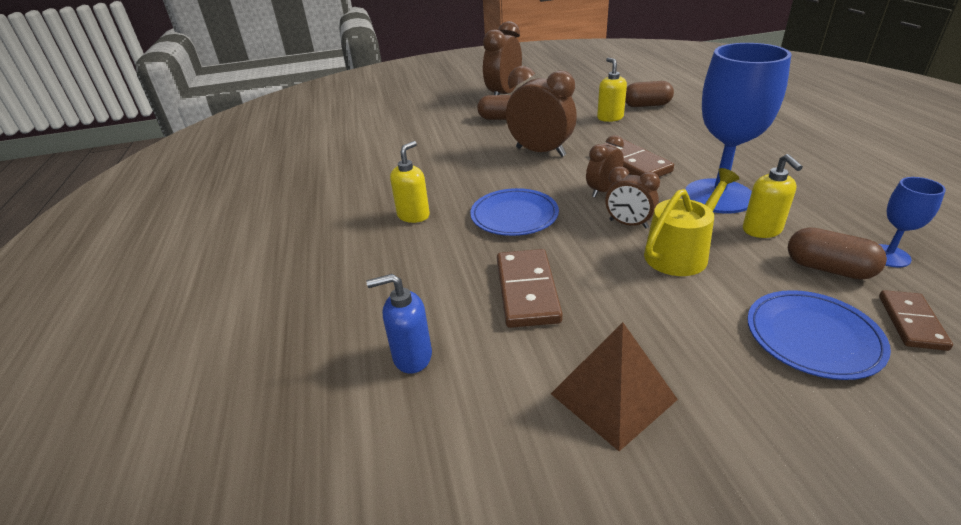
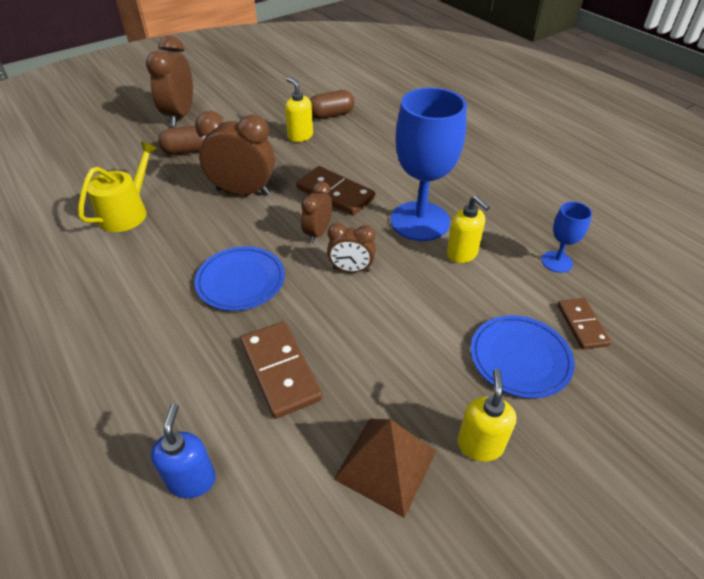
camera: 25 degrees left, 10 degrees up
(412, 357) = (192, 479): blue soap dispenser -> blue soap dispenser turned 120 degrees clockwise
(413, 215) = (133, 302): yellow soap dispenser -> yellow soap dispenser (480, 444)
(681, 253) = (403, 294): yellow watering can -> yellow watering can (127, 212)
(828, 269) = (518, 285): brown capsule -> none

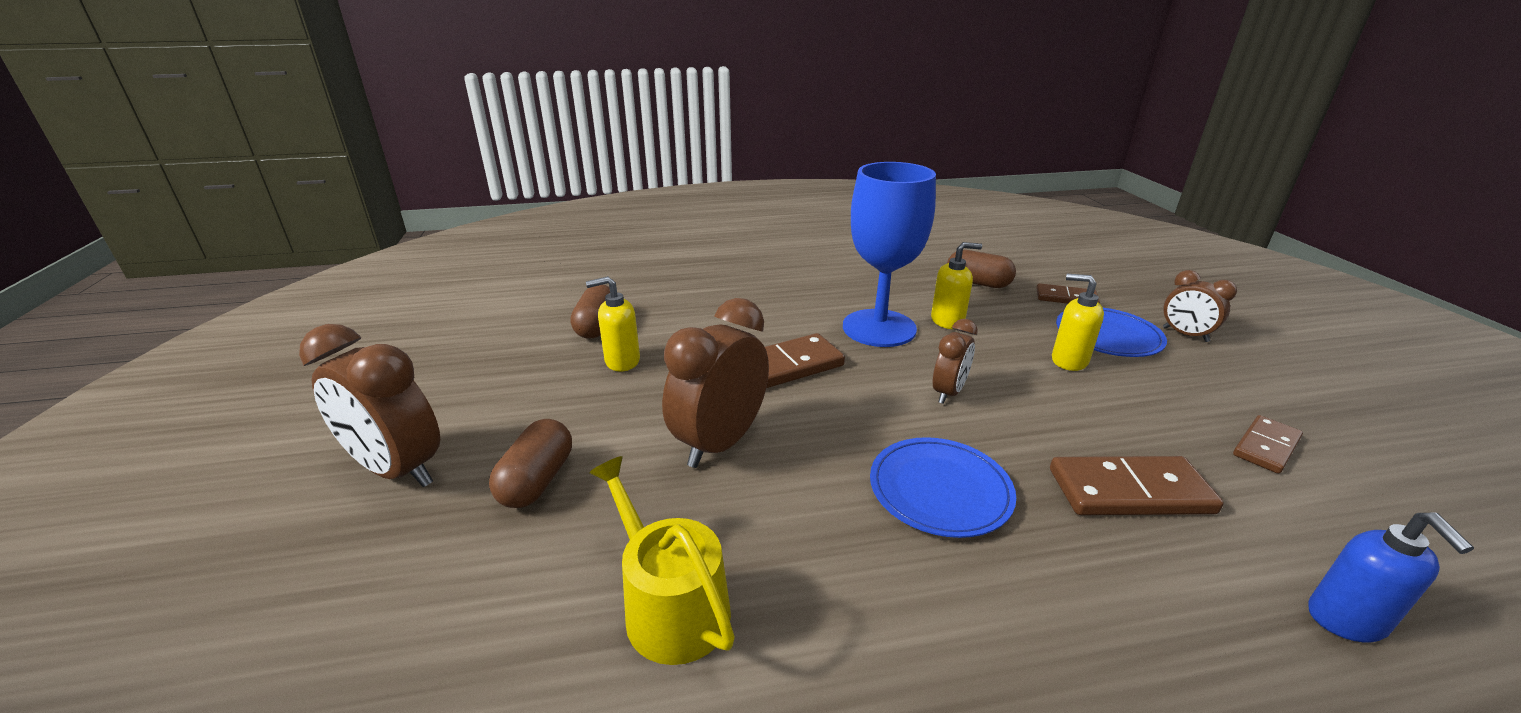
camera: 65 degrees left, 15 degrees down
(192, 479) = (1346, 620): blue soap dispenser -> blue soap dispenser turned 120 degrees counterclockwise
(318, 233) = (863, 399): brown clock -> brown clock (1185, 335)
(386, 465) = (1266, 447): brown pyramid -> brown domino
(480, 444) = (1223, 386): yellow soap dispenser -> yellow soap dispenser (1068, 361)
(556, 262) = (977, 283): blue goblet -> brown capsule

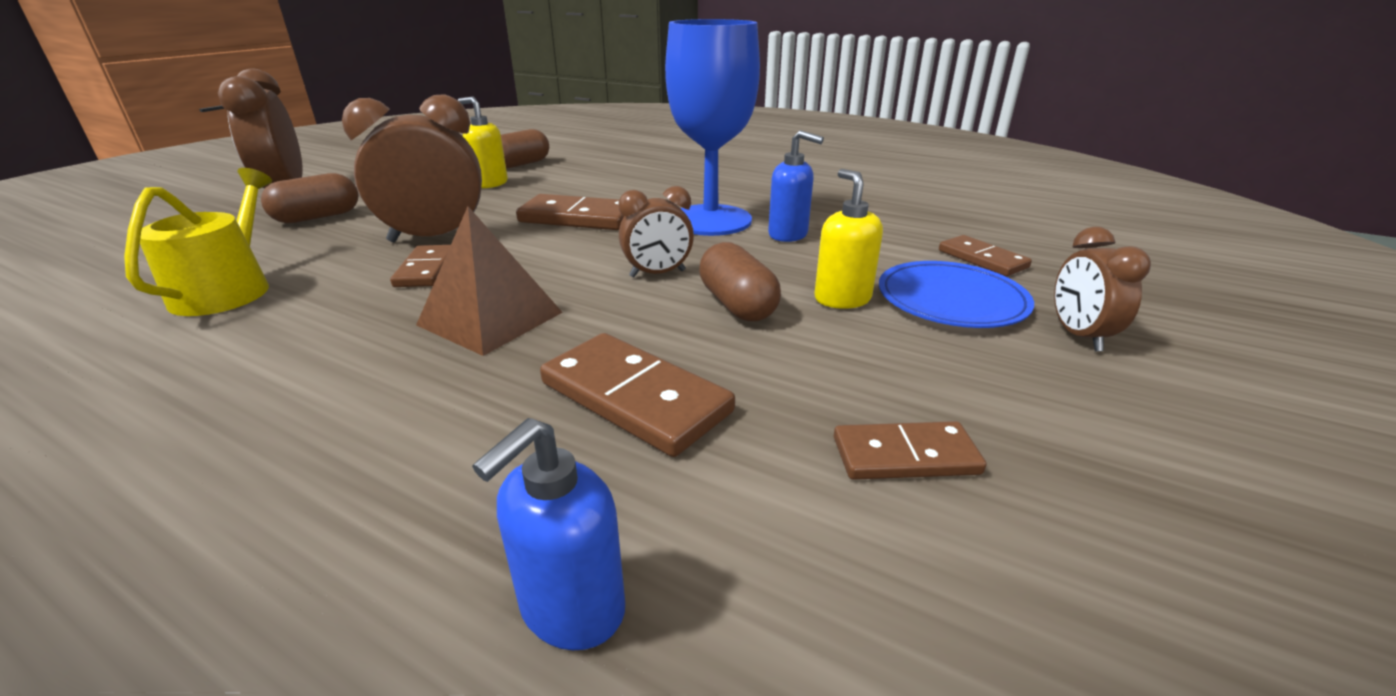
camera: 40 degrees right, 0 degrees up
(793, 477) = (426, 269): none -> brown domino
(940, 490) = (491, 318): blue plate -> brown pyramid
(947, 321) = (788, 235): yellow soap dispenser -> blue soap dispenser
(977, 283) = (898, 221): brown capsule -> brown capsule (737, 305)

